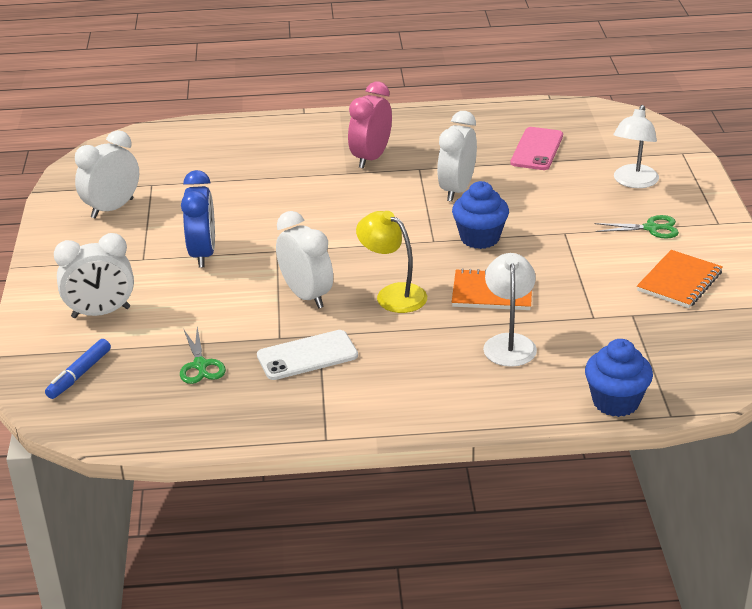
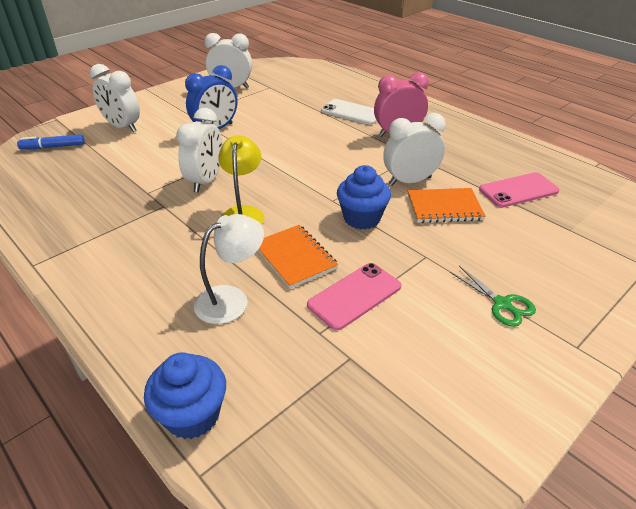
camera: 50 degrees right, 5 degrees up
(200, 365) = (91, 179): green scissors -> none
(307, 356) = (133, 212): white phone -> white phone (352, 112)
(572, 284) = (354, 295): none -> pink phone
(633, 182) = (555, 259): white lamp -> none
(679, 281) = (441, 366): orange notebook -> orange notebook (444, 207)

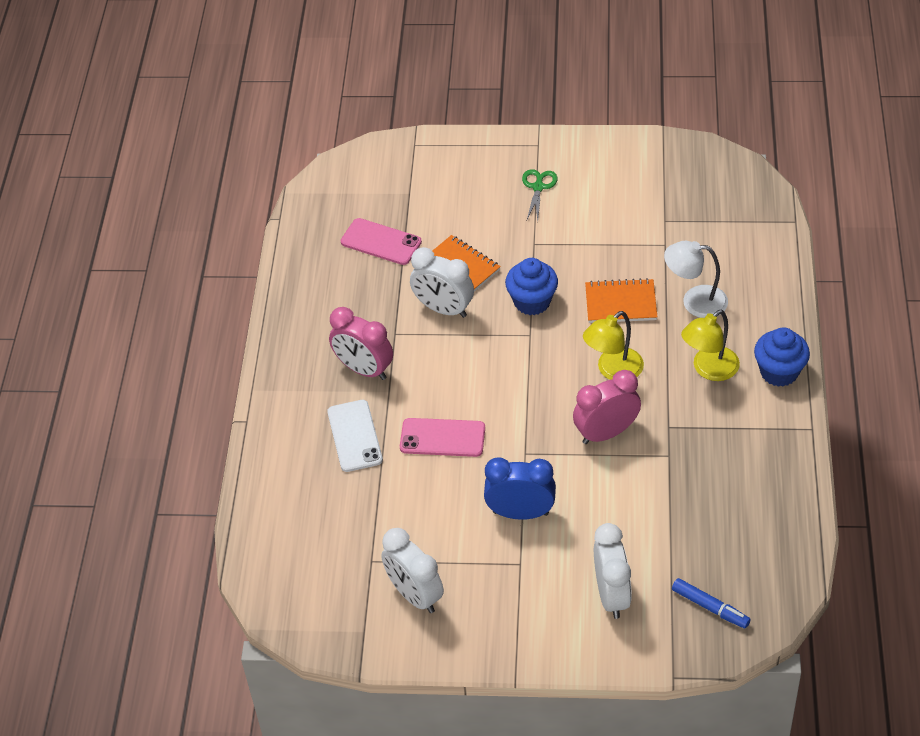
camera: 130 degrees left, 10 degrees up
(164, 255) = (709, 369): none -> yellow lamp
(192, 415) = (777, 249): blue cupcake -> blue cupcake (779, 372)
(206, 181) = (606, 433): white clock -> pink clock
(295, 258) = (620, 303): orange notebook -> orange notebook turned 75 degrees clockwise
(354, 295) = (616, 250): pink phone -> pink phone (442, 438)

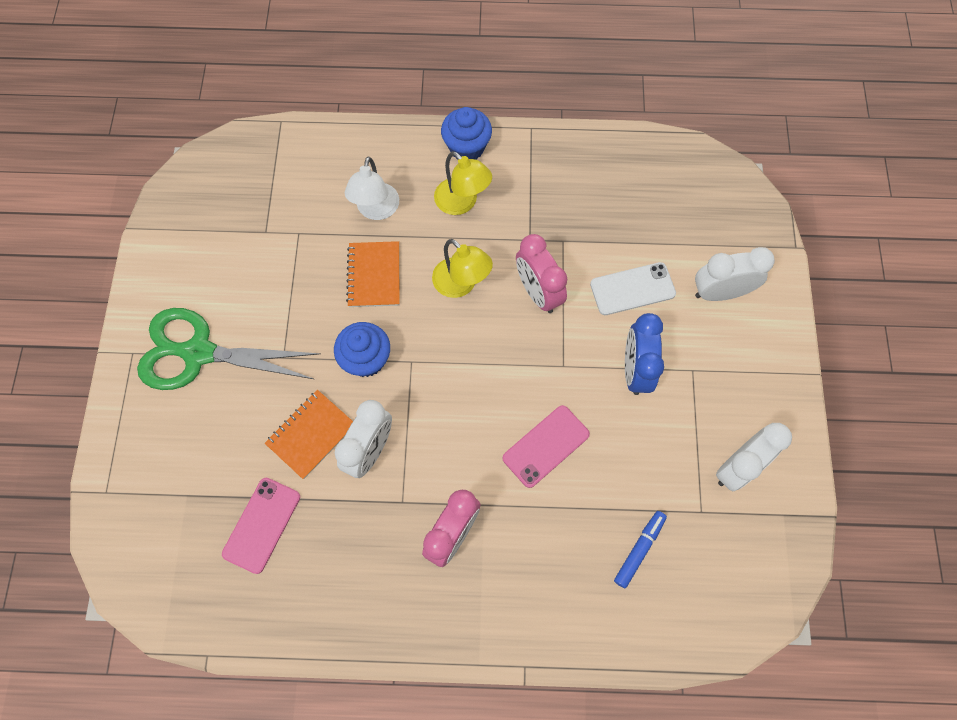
camera: 95 degrees left, 20 degrees up
(355, 436) = (544, 538): white phone -> white phone (632, 289)
(442, 438) = (546, 446): pink phone -> pink phone turned 45 degrees clockwise
(538, 187) = (199, 352): green scissors -> green scissors, size x2.23
(710, 607) = (724, 216): blue marker -> blue marker (639, 549)

